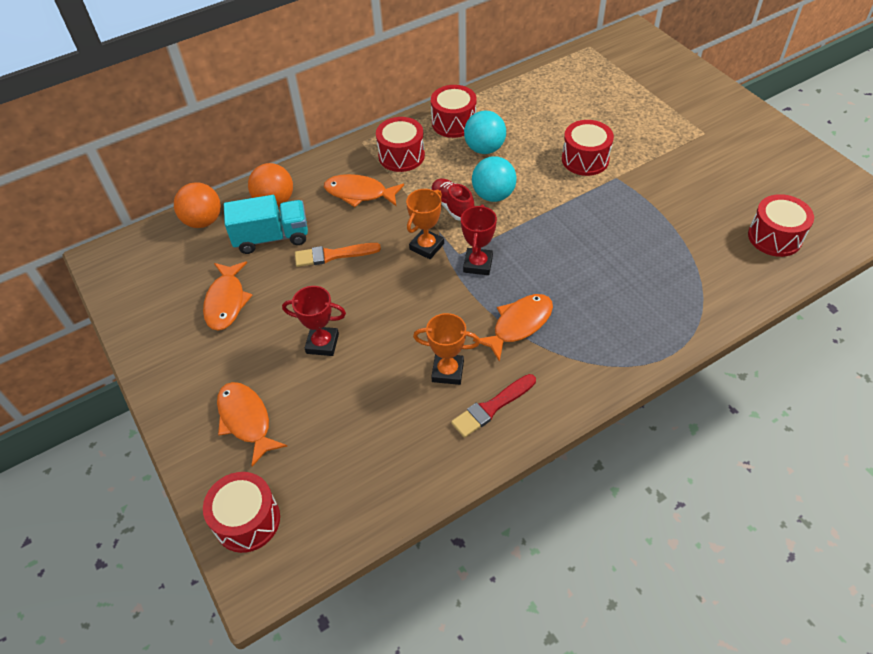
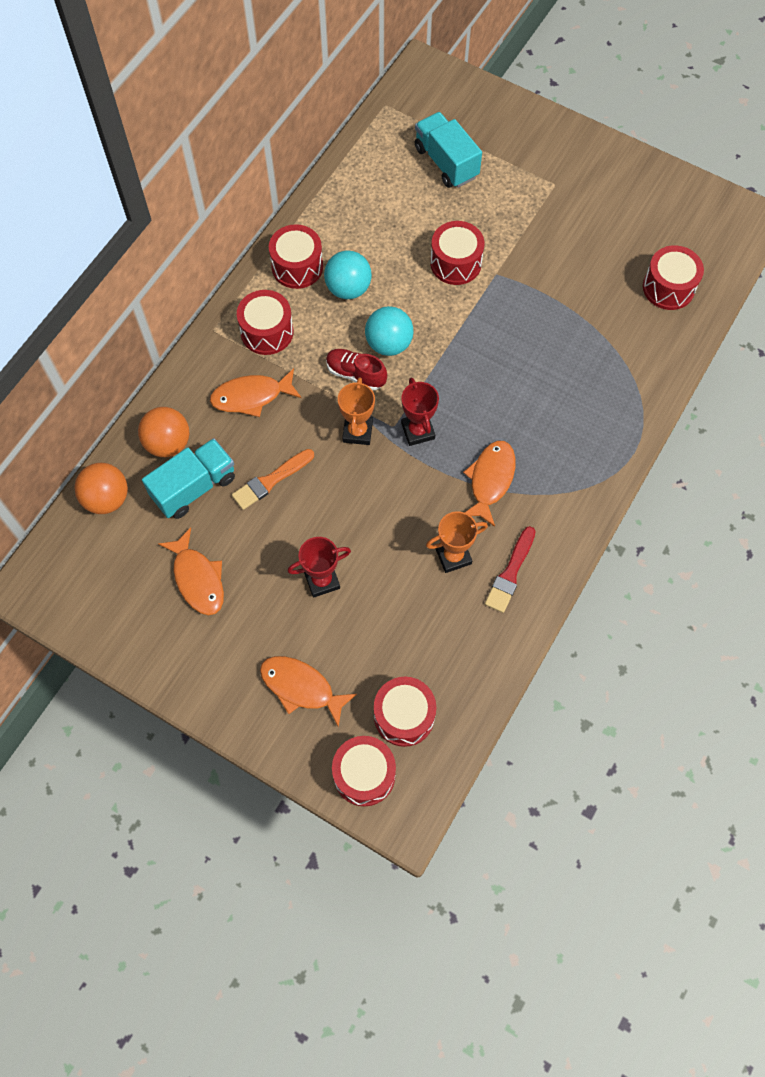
camera: 30 degrees left, 15 degrees up
(317, 486) = (404, 716): none -> red drum
(617, 93) = (446, 162): none -> turquoise truck

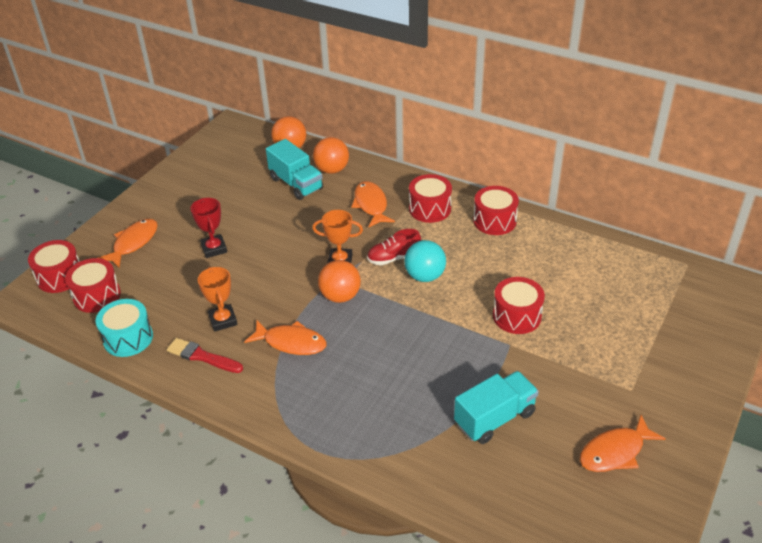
camera: 90 degrees right, 25 degrees down
(198, 579) = (225, 191): orange fish -> orange fish (615, 452)
(271, 480) = (299, 219): orange brush -> none
(348, 288) = (477, 250): turquoise ball -> none
(355, 374) = (393, 258): red shoe -> red shoe turned 135 degrees counterclockwise
(418, 431) = (340, 296): red trophy -> orange ball
(446, 162) = (633, 307): turquoise truck -> turquoise truck (494, 418)
(480, 662) = (128, 338): none -> turquoise drum
(668, 287) = (517, 488): red drum -> none

